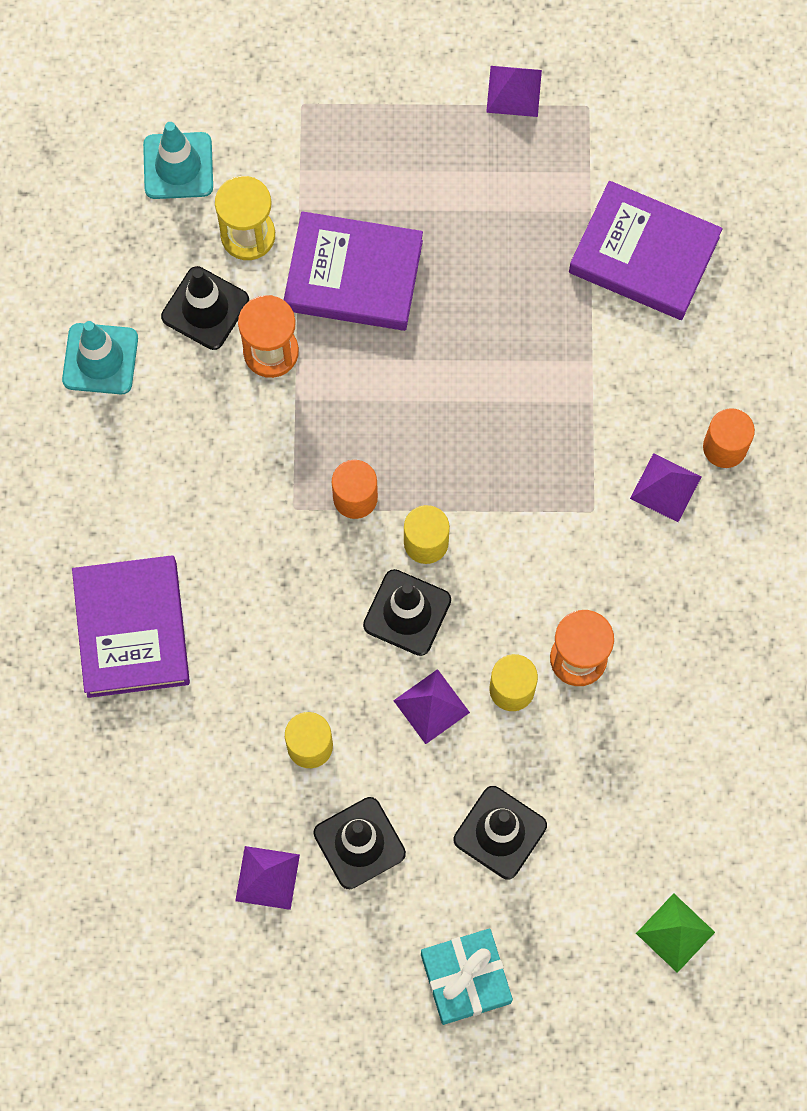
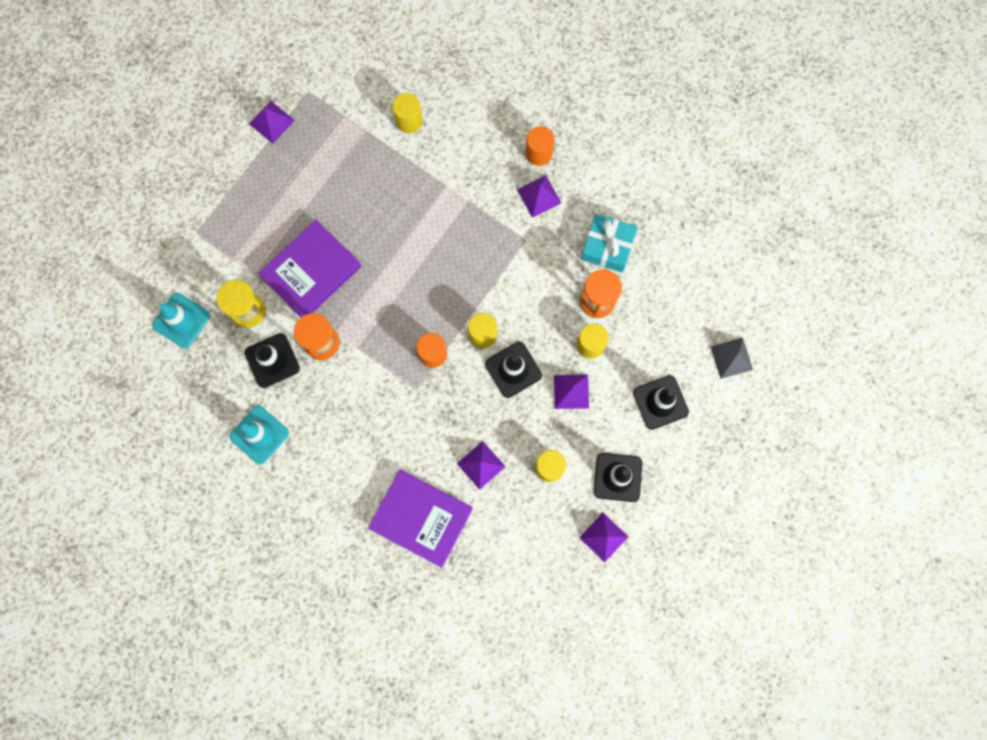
camera: 55 degrees left, 5 degrees up
(252, 656) = (481, 465): none -> purple pyramid
(465, 978) = (723, 471): turquoise gift -> turquoise gift (607, 246)
(629, 887) = (731, 358): none -> grey pyramid
(644, 255) = (409, 120): purple book -> yellow cylinder
(675, 933) = (769, 351): green pyramid -> none

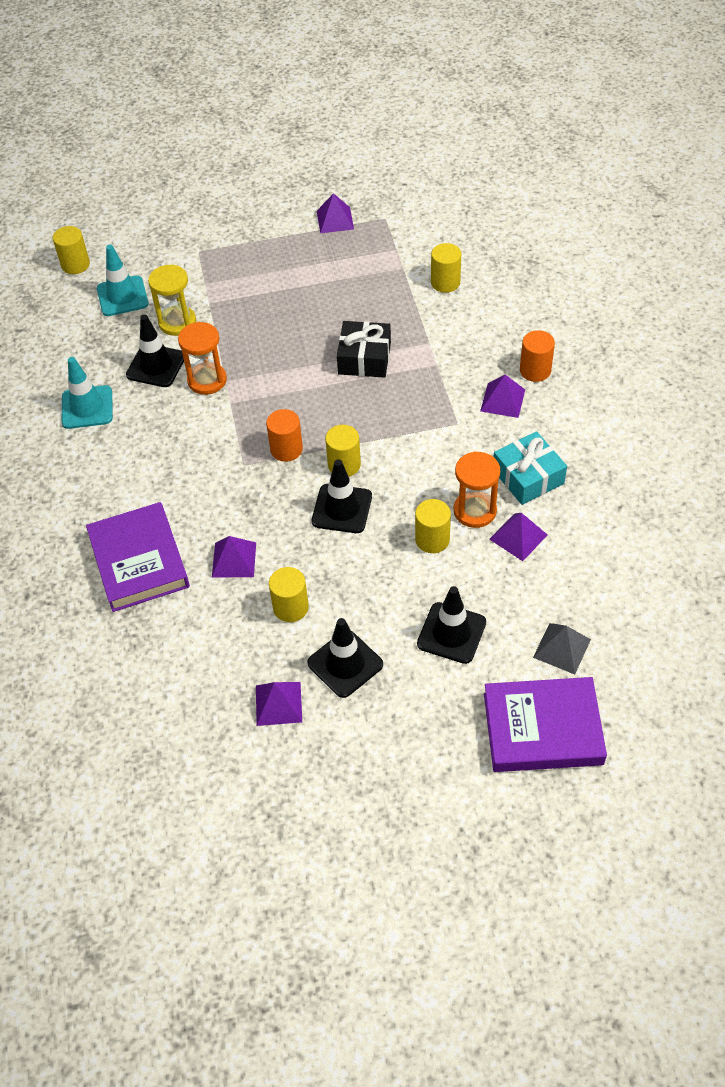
camera: 45 degrees right, 25 degrees down
(112, 321) = (75, 264): none -> yellow cylinder
(311, 272) = (254, 329): purple book -> purple book (542, 729)
(414, 235) = (364, 358): none -> black gift
(571, 391) = (376, 562): purple pyramid -> purple pyramid (518, 537)

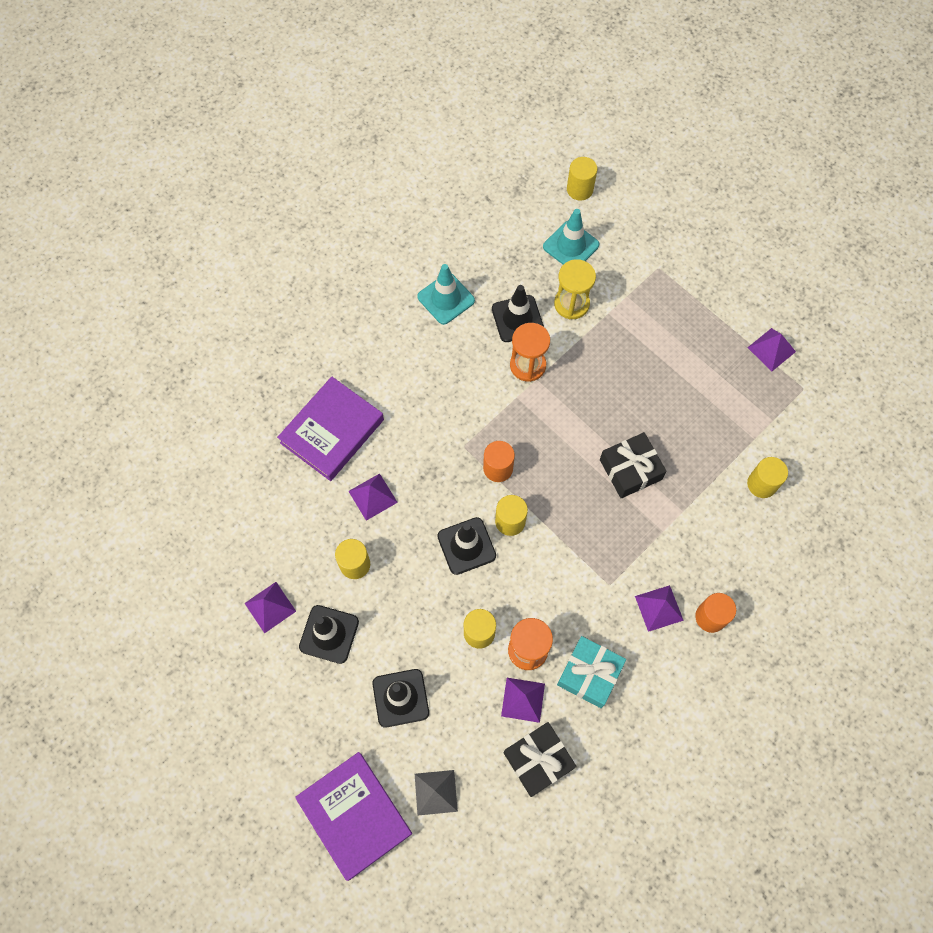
camera: 55 degrees right, 15 degrees up
(582, 552) = (538, 760): none -> black gift

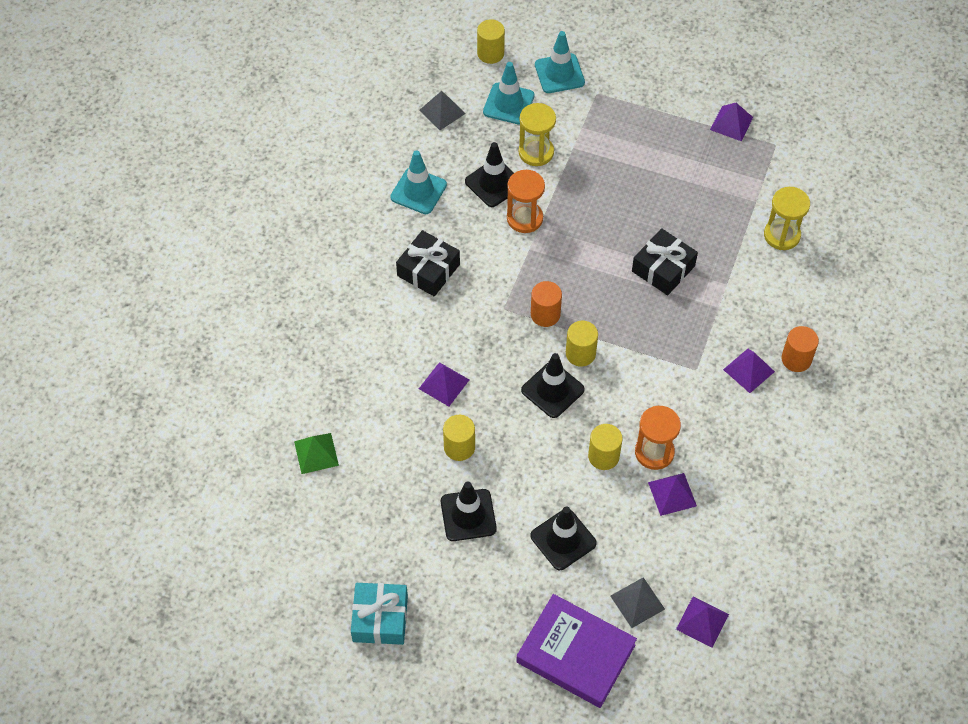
camera: 25 degrees left, 10 degrees down
(229, 513) = (316, 453): none -> green pyramid
(270, 607) = (400, 516): purple pyramid -> purple pyramid (702, 621)
(332, 431) = (375, 344): purple book -> none
(506, 229) = (442, 112): none -> grey pyramid
(538, 760) = (712, 537): black gift -> black gift (428, 270)
(589, 674) = (718, 448): turquoise gift -> turquoise gift (380, 618)
(633, 234) = (559, 73): none -> turquoise traffic cone
(761, 484) = (782, 235): yellow cylinder -> yellow hourglass

